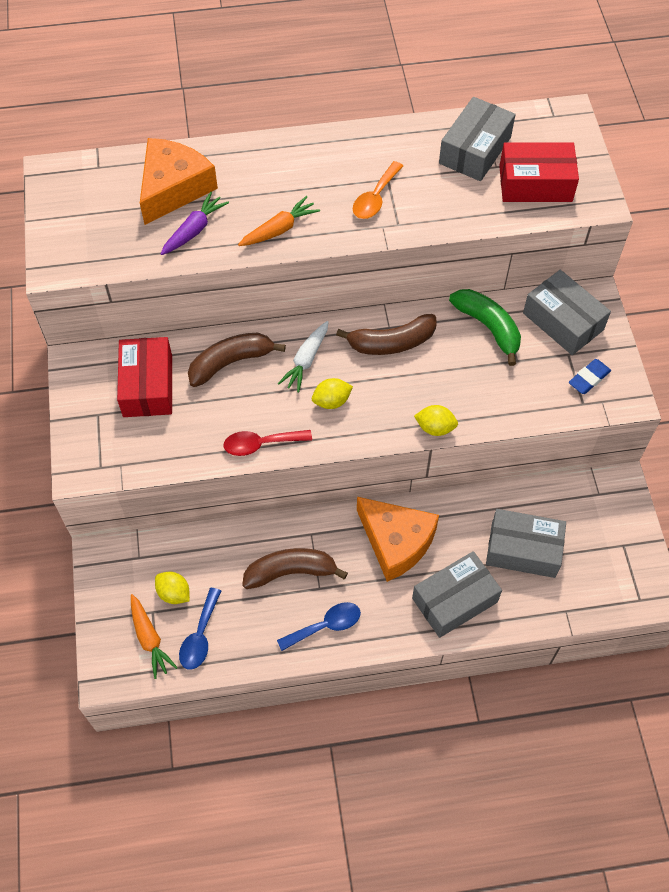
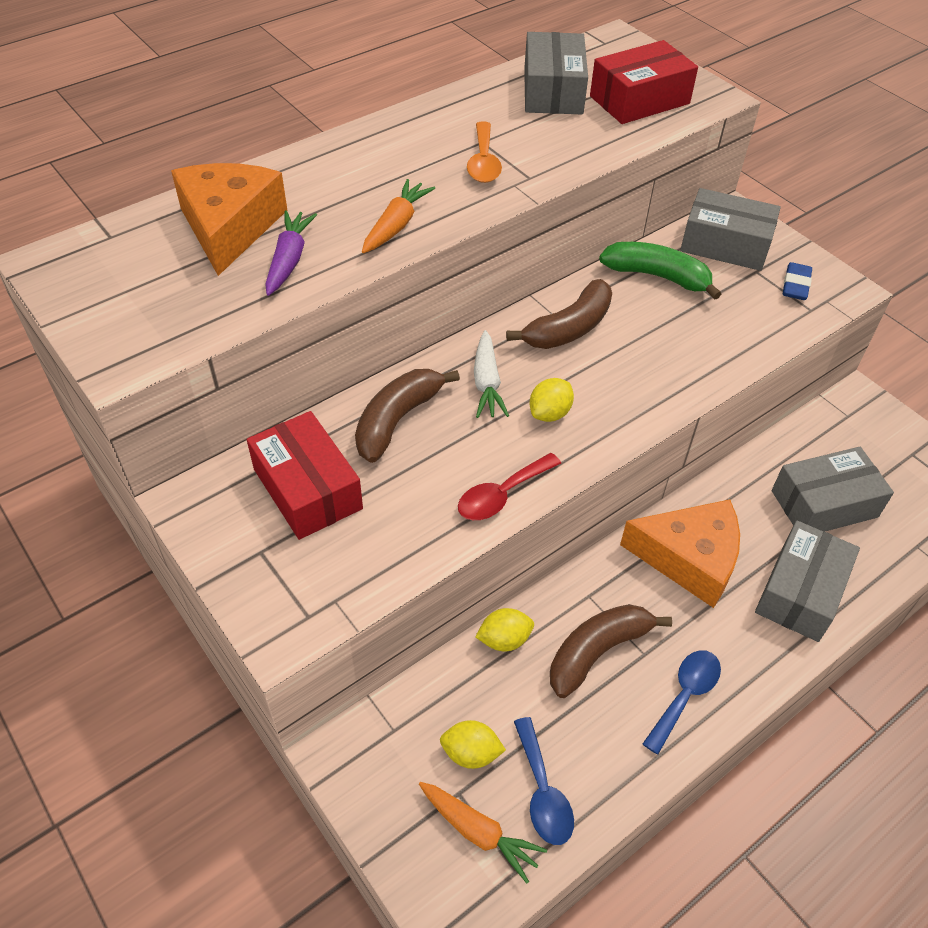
camera: 30 degrees left, 10 degrees down
(435, 428) = (685, 393): yellow lemon -> yellow lemon (504, 639)

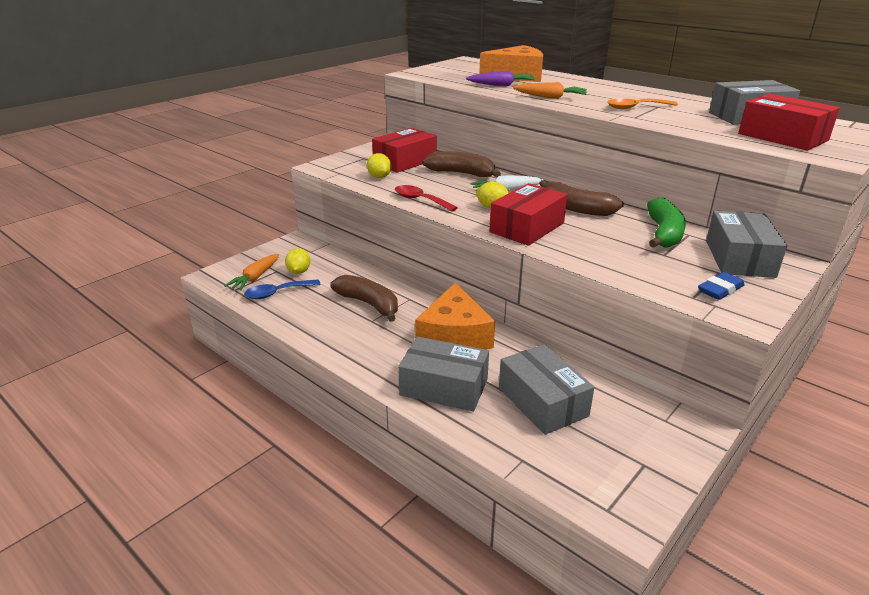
camera: 80 degrees right, 20 degrees down
(504, 639) = (370, 274): yellow lemon -> yellow lemon (379, 177)
(625, 393) = (527, 227): none -> red box
(685, 695) = (343, 336): blue spoon -> none
(795, 285) = (720, 290): blue eraser -> blue eraser turned 45 degrees counterclockwise

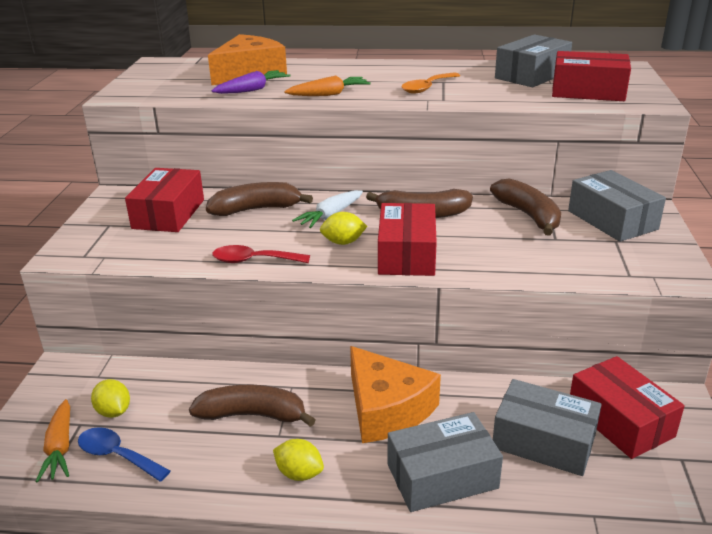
camera: 35 degrees left, 0 degrees up
(277, 293) = (117, 455): blue spoon -> blue spoon turned 90 degrees clockwise
(379, 177) = (163, 245): yellow lemon -> yellow lemon (299, 473)
(623, 418) = (620, 420): none -> red box
(664, 233) = (528, 216): green banana -> brown banana
(720, 290) = (638, 259): blue eraser -> none

